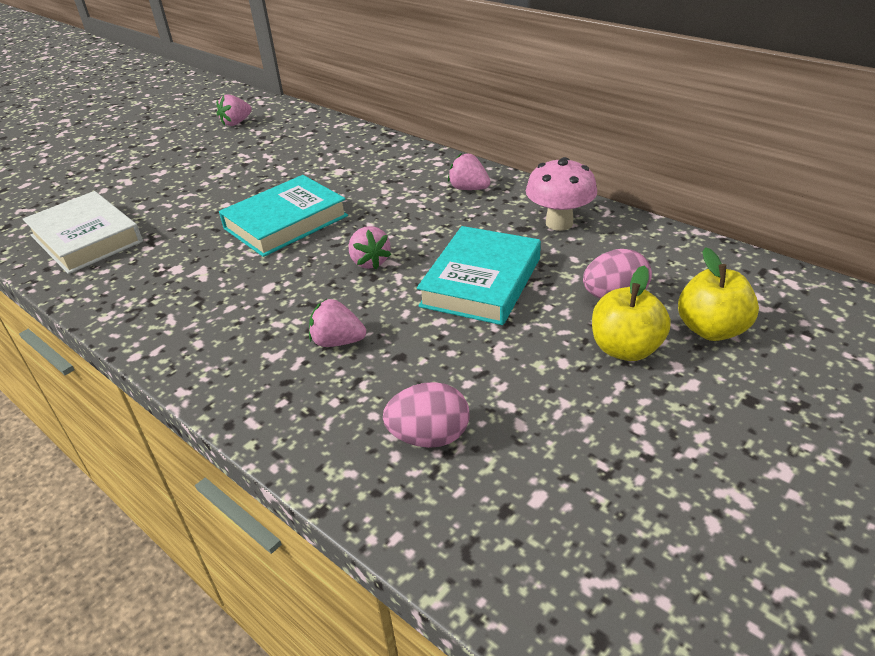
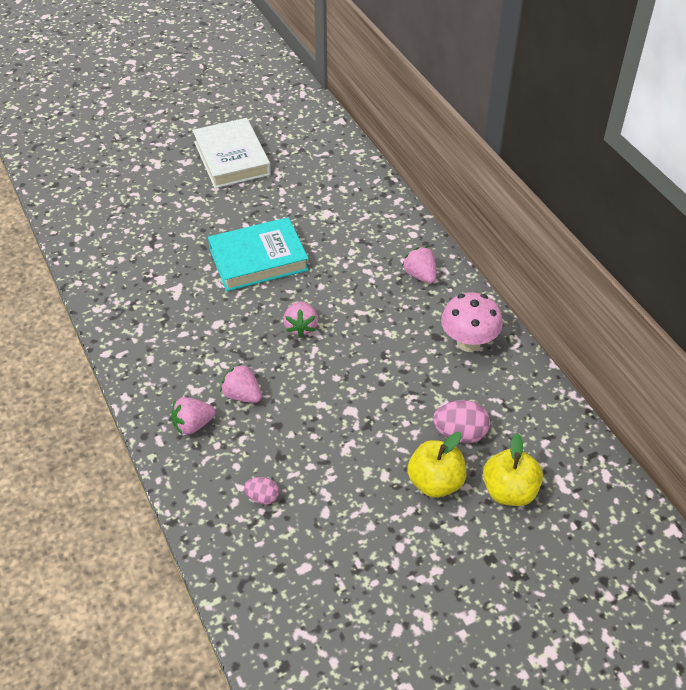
camera: 20 degrees right, 10 degrees up
(86, 239) = (107, 221): white book -> white book (231, 158)
(236, 123) = (270, 117): pink strawberry -> pink strawberry (193, 425)
(429, 437) = (262, 497): pink egg -> pink egg, size x0.60
(481, 282) = (371, 380): turquoise book -> none

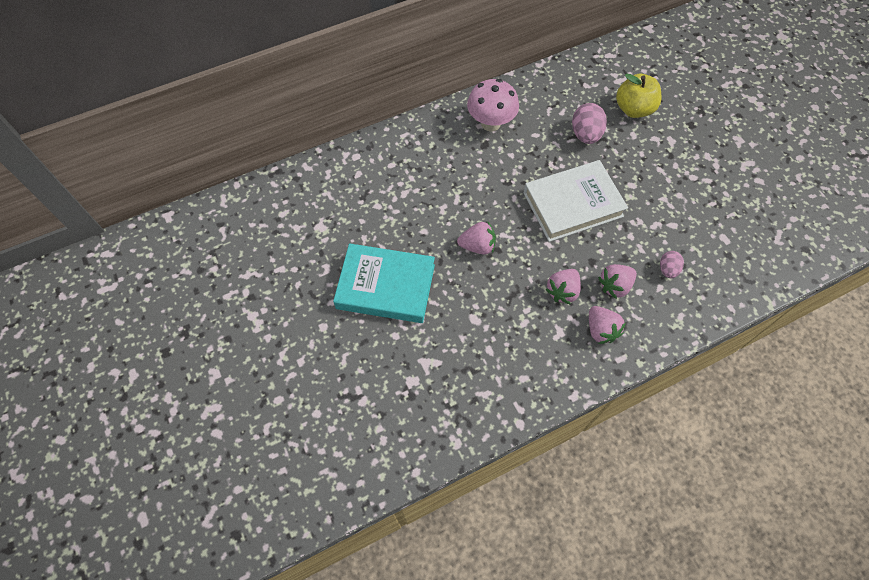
camera: 90 degrees left, 15 degrees up
(231, 158) = (216, 323): white book -> white book (573, 204)
(258, 259) = (386, 286): turquoise book -> turquoise book turned 60 degrees counterclockwise
(420, 275) = (411, 153): pink strawberry -> pink strawberry (614, 286)
(435, 482) = (633, 152): yellow apple -> none

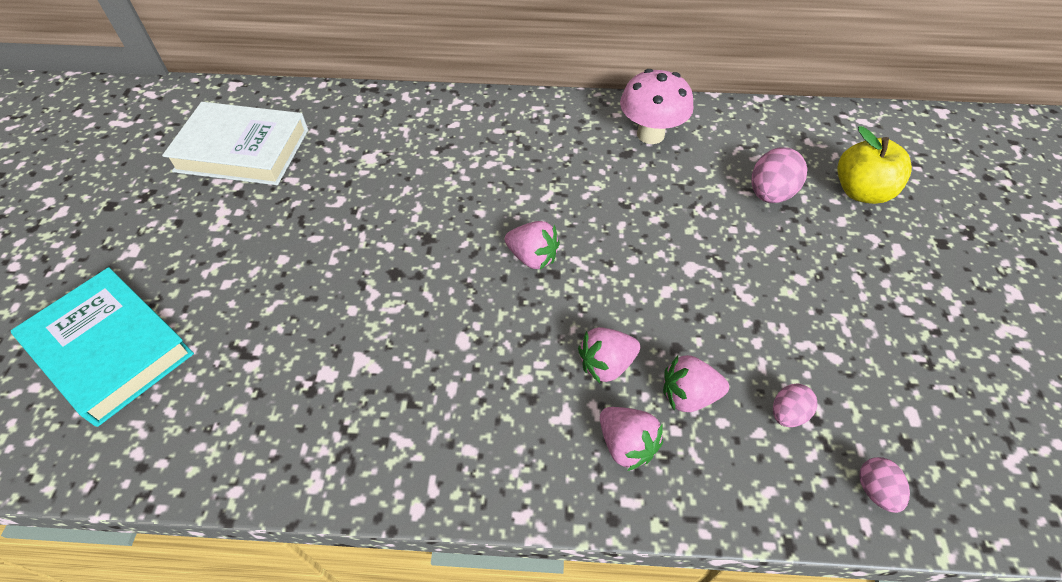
camera: 30 degrees right, 10 degrees down
(386, 286) = (387, 250): turquoise book -> turquoise book (111, 349)
(573, 204) = (696, 266): white book -> white book (242, 150)
(601, 330) = (626, 445): pink strawberry -> pink strawberry turned 45 degrees counterclockwise
(727, 288) = (875, 490): none -> pink egg

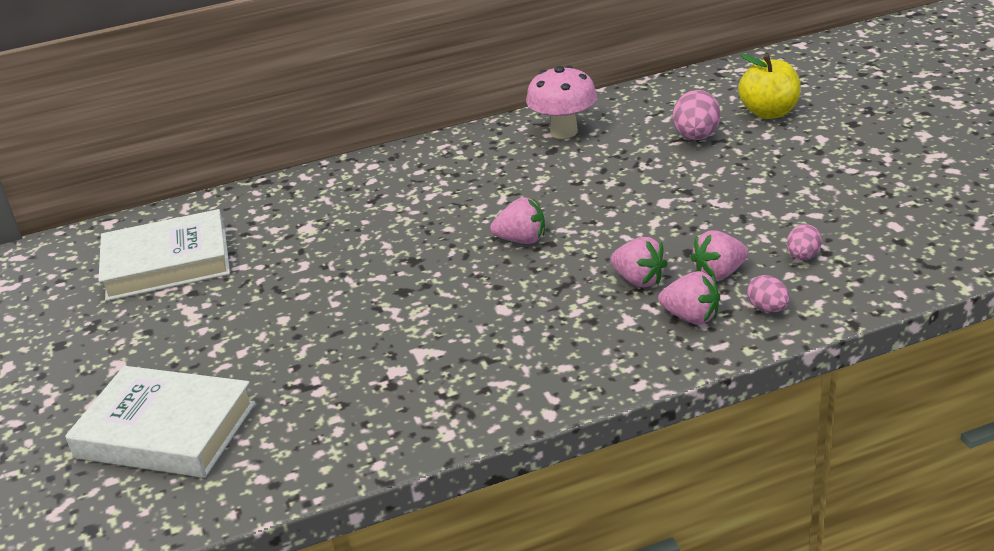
camera: 20 degrees left, 20 degrees down
(111, 349) = (166, 430): turquoise book -> white book
(606, 364) = (639, 280): pink strawberry -> pink strawberry turned 90 degrees counterclockwise
(875, 490) = (895, 273): pink egg -> pink egg (767, 308)

